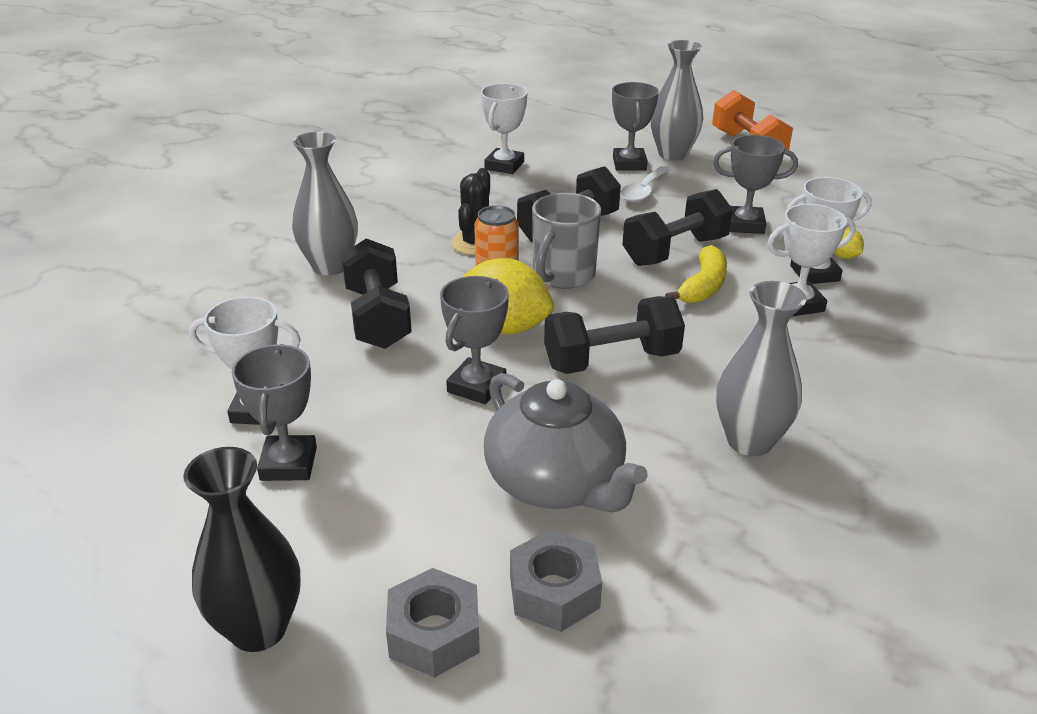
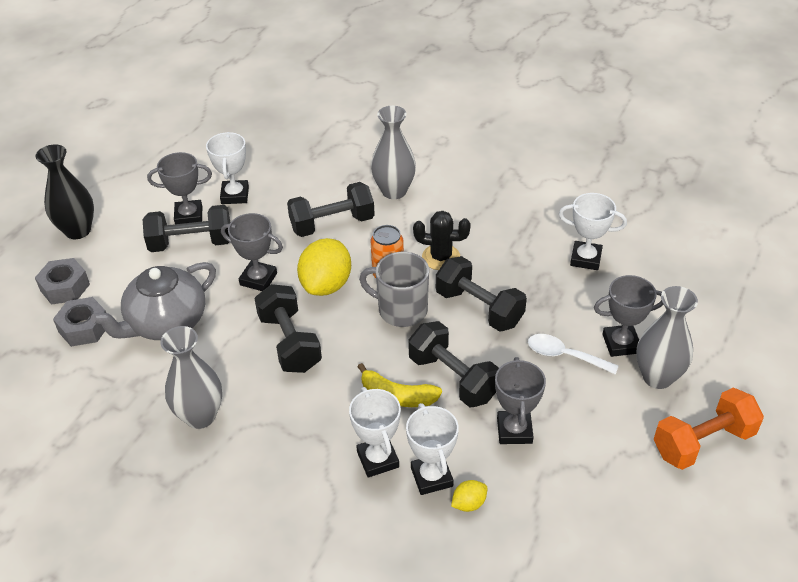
camera: 85 degrees right, 10 degrees up
(365, 459) = (191, 243): none -> black dumbbell

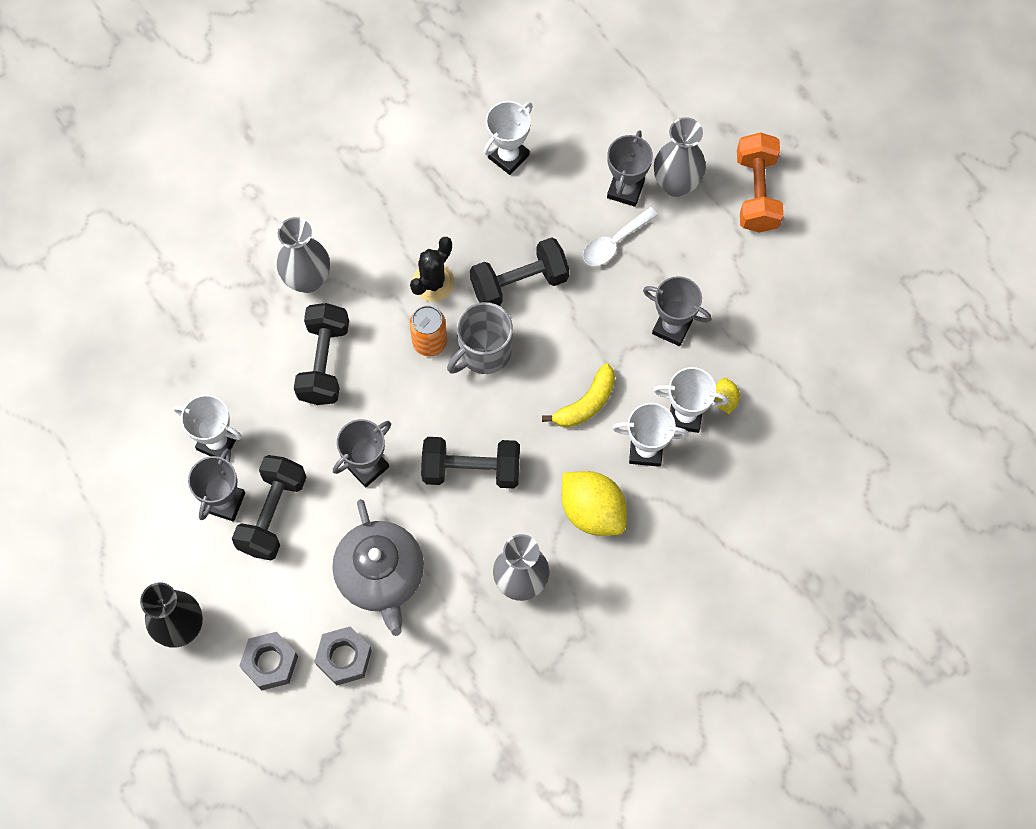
camera: 65 degrees left, 25 degrees up
(326, 285) = (411, 405): yellow lemon -> yellow lemon (592, 511)
(453, 378) = (590, 347): black dumbbell -> none

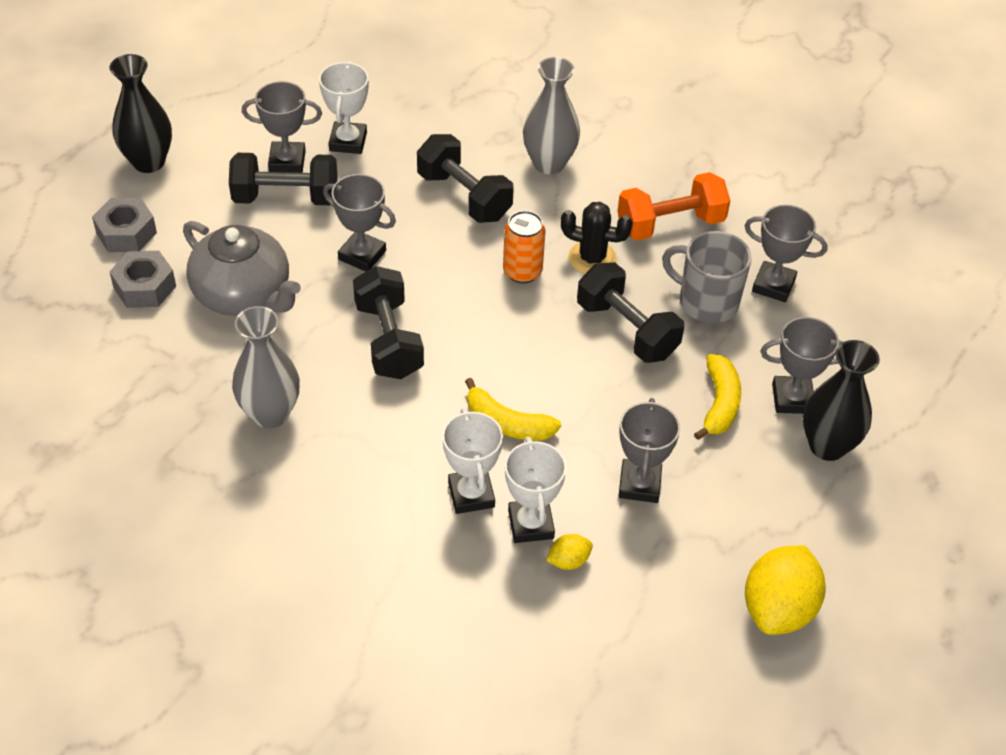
camera: 70 degrees right, 20 degrees down
(324, 362) = (464, 196): black dumbbell -> black dumbbell turned 60 degrees clockwise
(381, 575) = (243, 294): grey teapot -> grey teapot turned 105 degrees counterclockwise
(484, 352) = (531, 318): grey mug -> grey mug (706, 301)
(508, 156) = (773, 285): white trophy -> grey trophy
(592, 511) = (376, 460): yellow lemon -> yellow lemon (778, 609)
(614, 243) = (719, 403): white spoon -> yellow banana
(676, 184) = (827, 446): grey vase -> black vase
(757, 192) = (862, 532): orange dumbbell -> orange dumbbell (670, 224)

